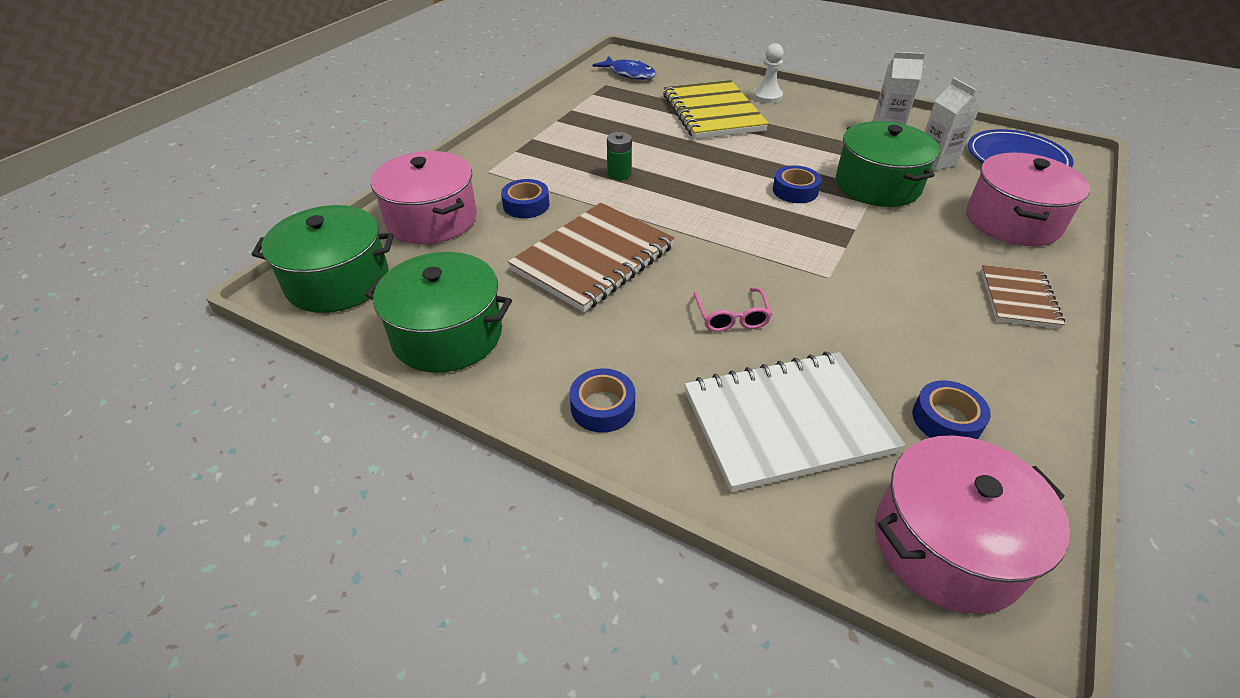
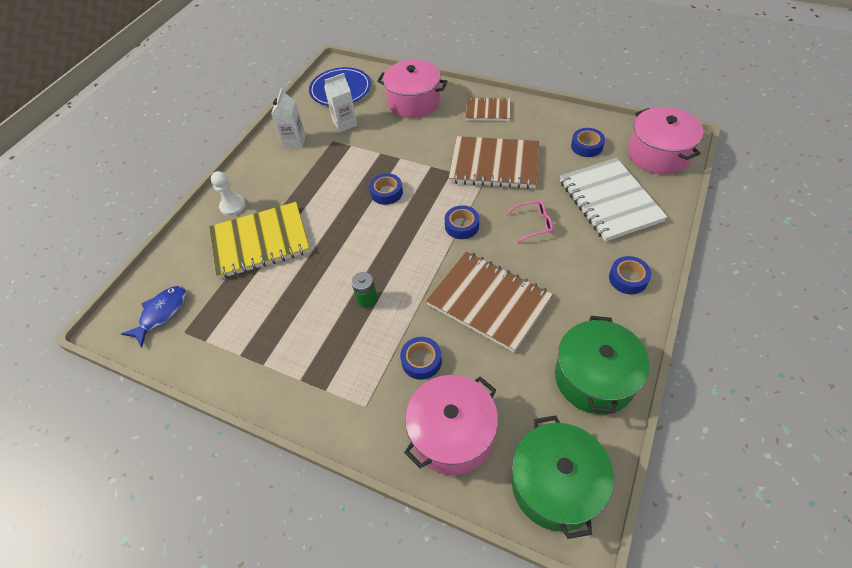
camera: 90 degrees left, 10 degrees up
(730, 248) = (462, 226): none -> blue tape
(868, 291) = (494, 165): none -> brown notebook
(877, 185) = (377, 152): green pot -> none

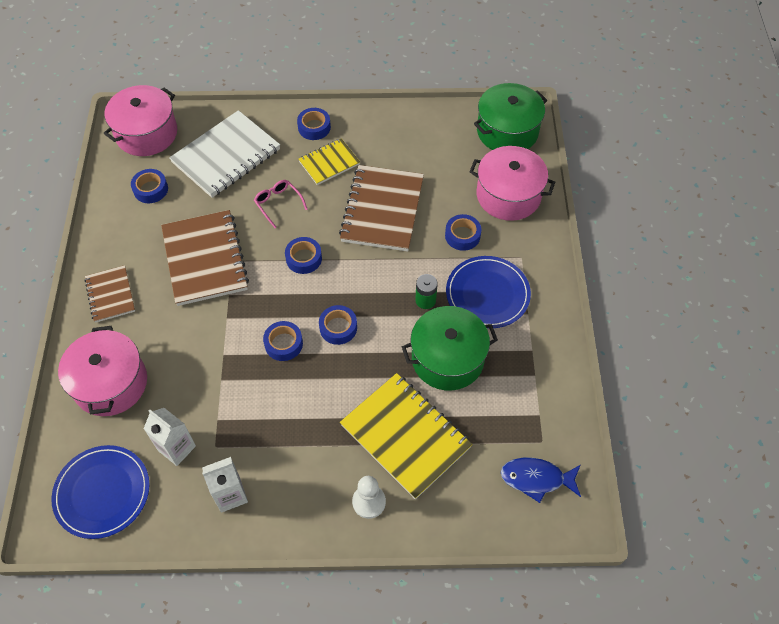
camera: 120 degrees left, 5 degrees up
(342, 353) = (487, 294): none -> blue plate
(379, 229) = (338, 328): none -> blue tape
(571, 277) = (329, 163): none -> yellow notebook
(594, 378) = (417, 129): green pot -> green pot (447, 358)

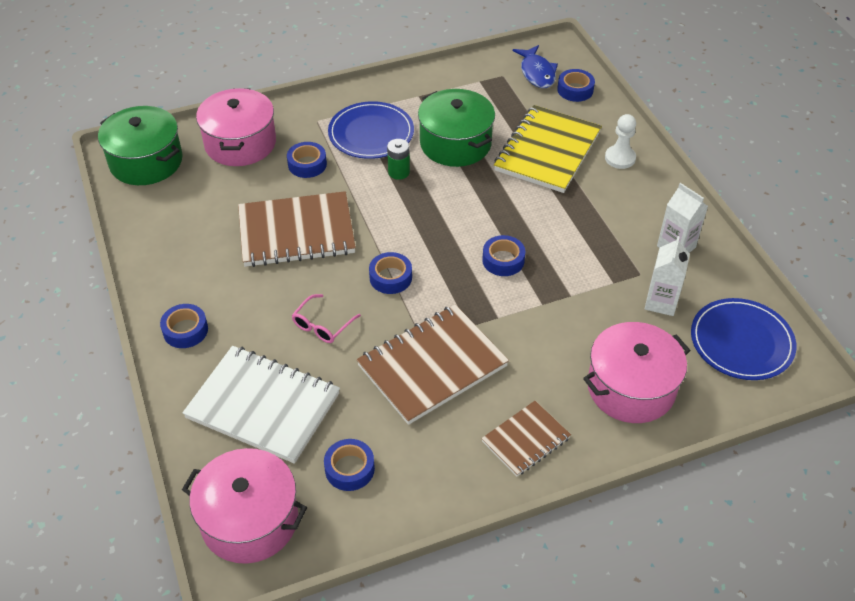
camera: 110 degrees left, 10 degrees down
(329, 163) = (241, 298): yellow notebook -> none
(338, 328) = (462, 225): blue tape -> blue tape (575, 90)

